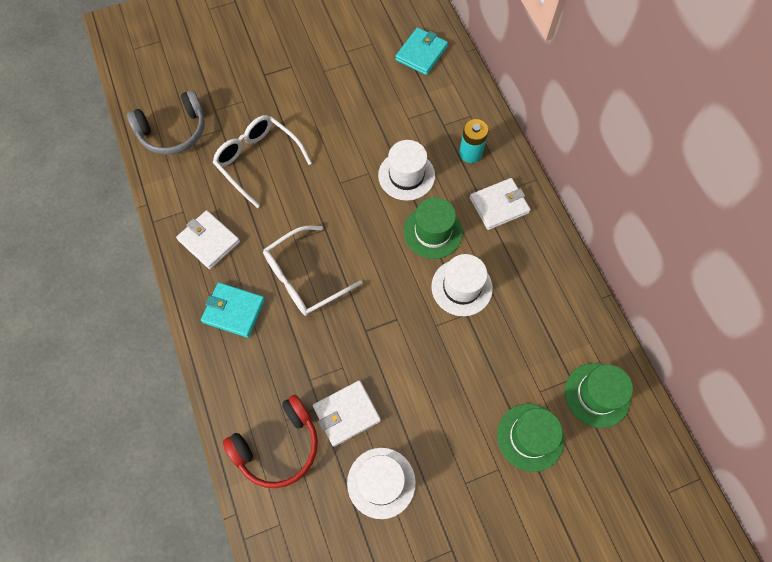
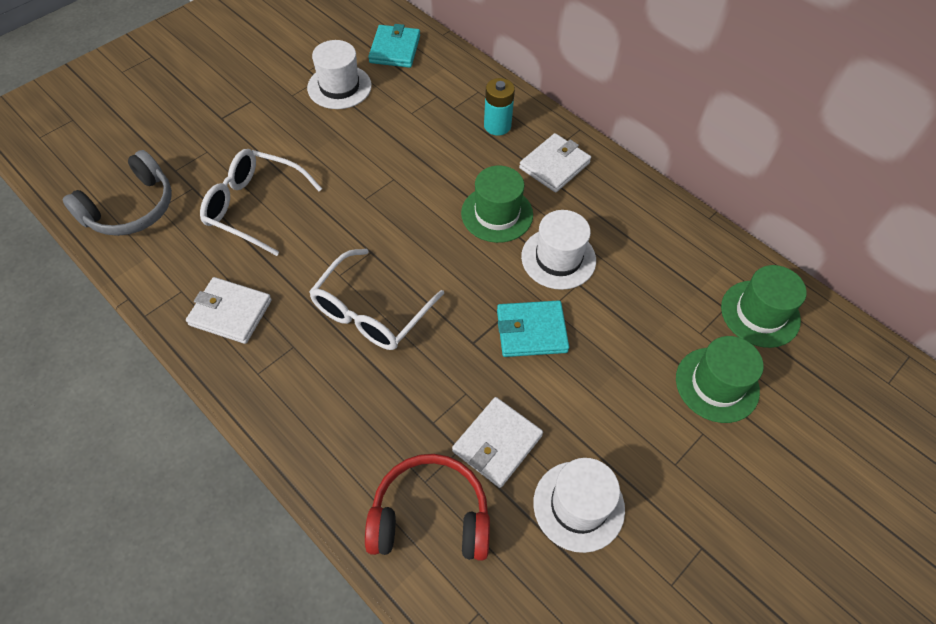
camera: 25 degrees left, 10 degrees down
(234, 311) = (299, 380): turquoise wallet -> turquoise wallet (531, 331)
(278, 446) = (430, 517): red headphones -> red headphones turned 120 degrees counterclockwise
(406, 175) = (438, 168): white hat -> white hat (339, 87)

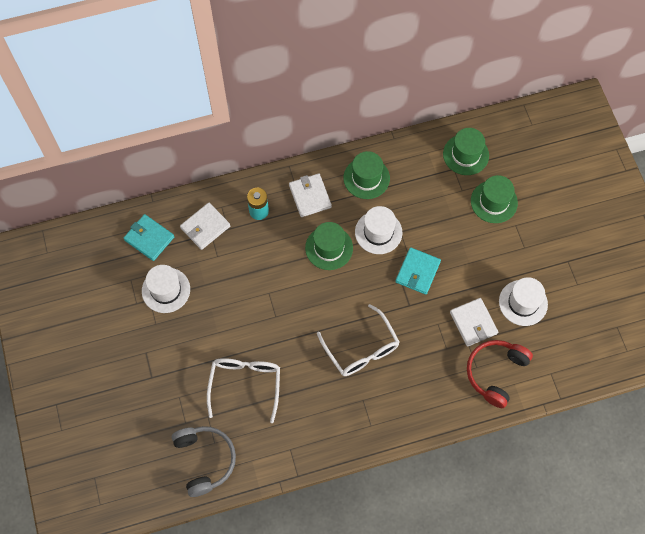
camera: 60 degrees left, 10 degrees up
(230, 312) = (321, 426): white wallet -> white wallet (205, 227)
(254, 206) = (245, 384): white glasses -> white glasses turned 135 degrees clockwise
(626, 212) = (366, 178): none -> green hat

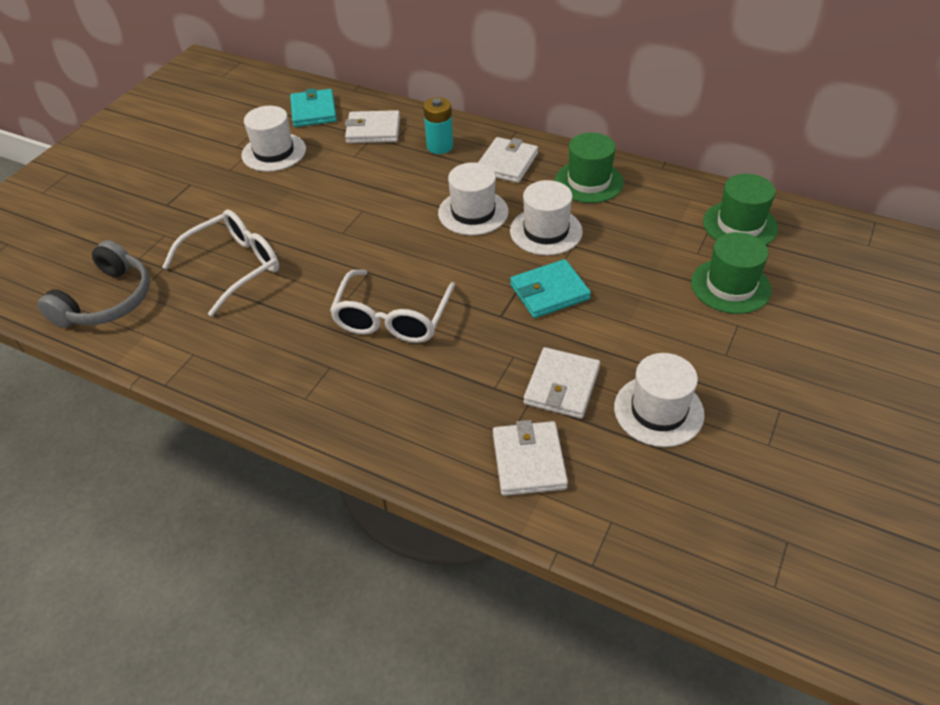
camera: 45 degrees right, 20 degrees down
(329, 248) = (473, 212): green hat -> white hat
(495, 373) = (529, 461): red headphones -> white wallet

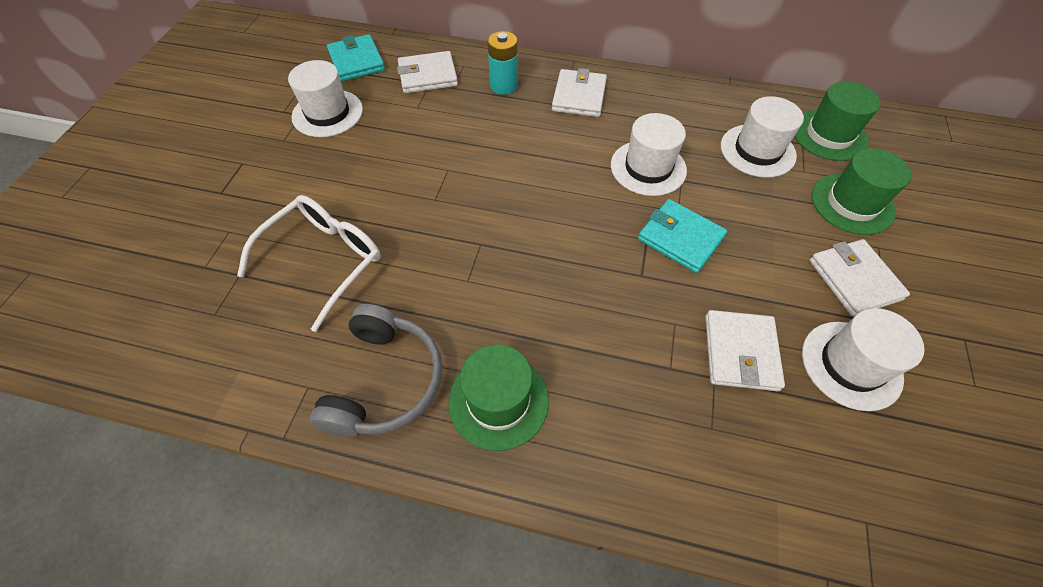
camera: 15 degrees left, 10 degrees up
(107, 300) = (178, 331): grey headphones -> grey headphones (385, 381)
(392, 319) = (527, 299): white glasses -> none
(473, 212) = (566, 156): white hat -> white hat (757, 151)
(529, 461) = (746, 459): white wallet -> white wallet (854, 279)
(549, 292) = (680, 238): turquoise wallet -> turquoise wallet turned 75 degrees clockwise
(589, 182) = (667, 107): green hat -> green hat (498, 400)

